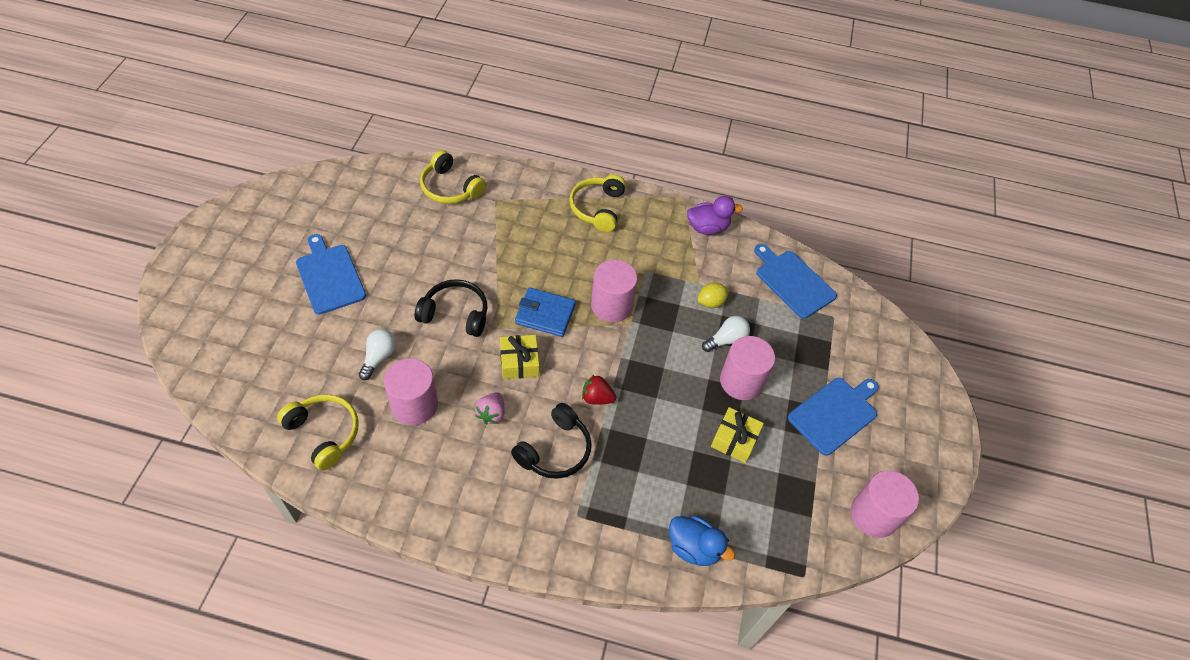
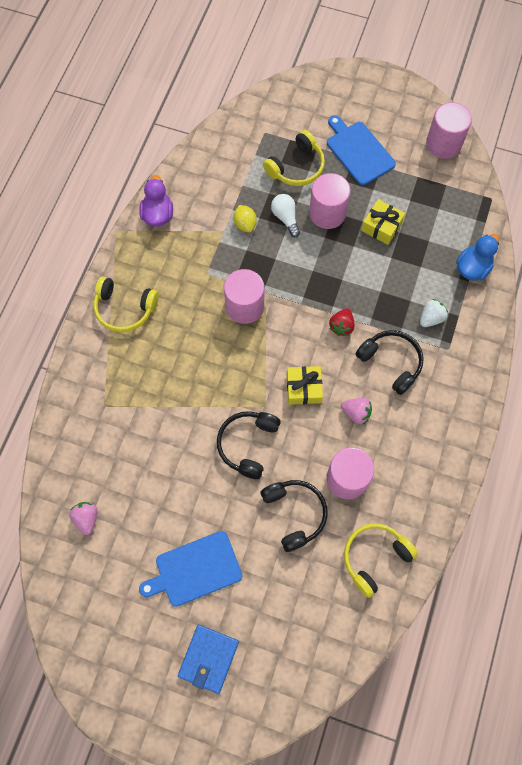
camera: 80 degrees left, 15 degrees up
(379, 357) = (295, 513): white light bulb -> black headphones
(386, 195) = (87, 518): none -> pink strawberry
(450, 188) = (83, 452): yellow headphones -> yellow headphones (297, 167)
(545, 314) = (251, 364): blue wallet -> blue wallet (208, 658)
(617, 495) = (431, 318): none -> white strawberry
(793, 282) = (226, 156): blue cutting board -> none

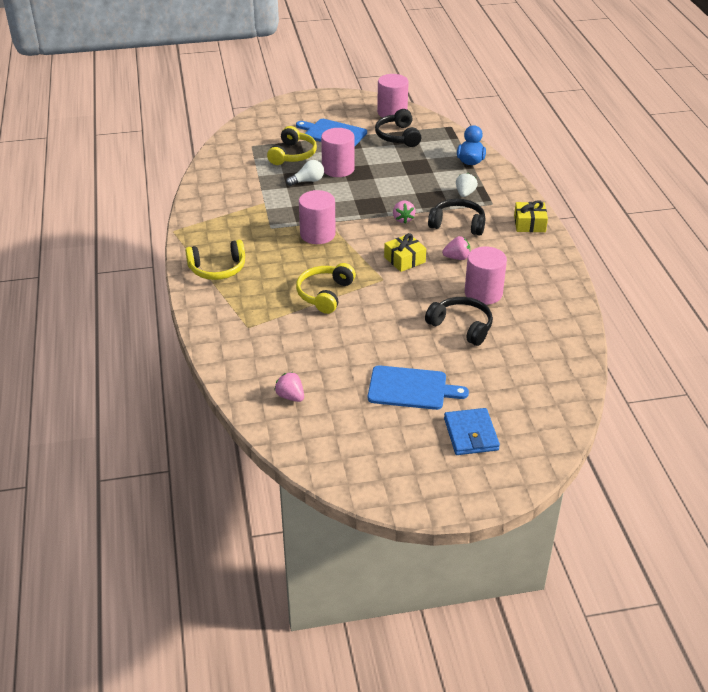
camera: 30 degrees left, 30 degrees down
(158, 215) = (201, 211): purple duck -> none
(195, 569) = (411, 388): blue cutting board -> blue cutting board turned 120 degrees counterclockwise
(245, 224) = (278, 194): yellow lemon -> none
(247, 444) = (388, 304): black headphones -> black headphones (398, 136)
(285, 218) = (308, 181): white light bulb -> white light bulb turned 120 degrees clockwise
(341, 326) = (403, 219): red strawberry -> pink strawberry
(374, 557) = (544, 325): yellow headphones -> yellow headphones (324, 294)
(381, 226) = (385, 162): yellow gift -> yellow gift (529, 224)

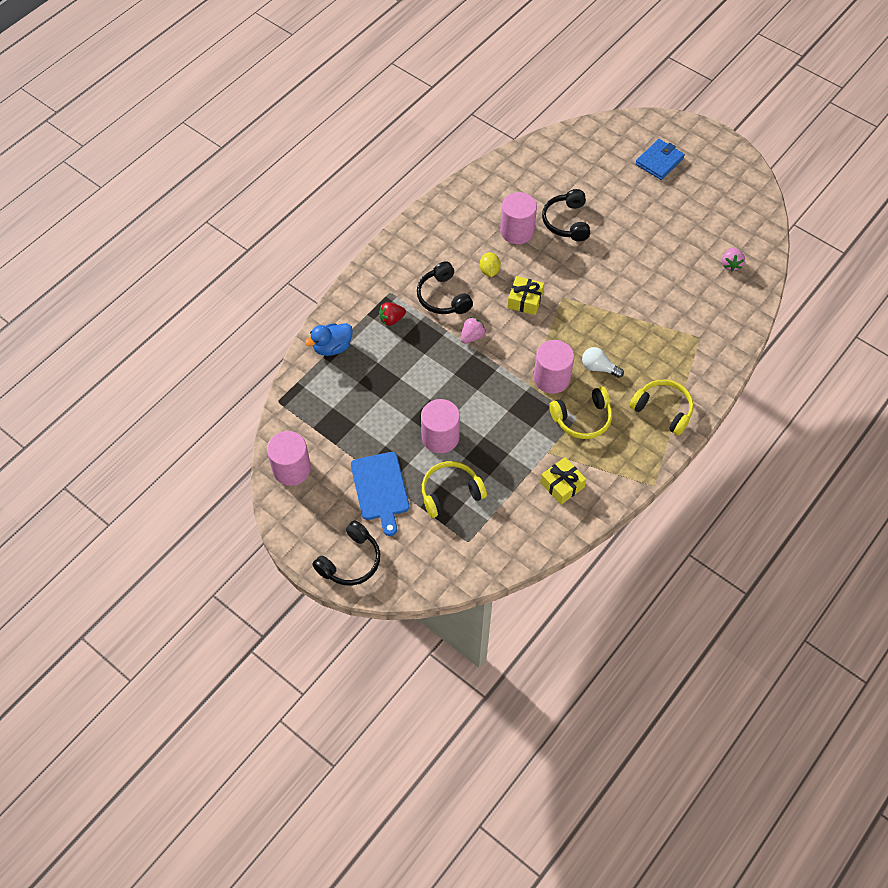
camera: 130 degrees left, 20 degrees up
(308, 181) = (482, 445): white light bulb -> white light bulb (598, 367)
(324, 294) = (617, 319): yellow headphones -> yellow headphones (582, 419)
(398, 136) = (337, 431): black headphones -> black headphones (351, 561)
(411, 388) = (654, 211): blue cutting board -> none
(457, 258) = (489, 271): pink strawberry -> yellow lemon
(465, 193) = (391, 319): white strawberry -> red strawberry
(529, 224) = (397, 253): yellow gift -> yellow gift (562, 485)

